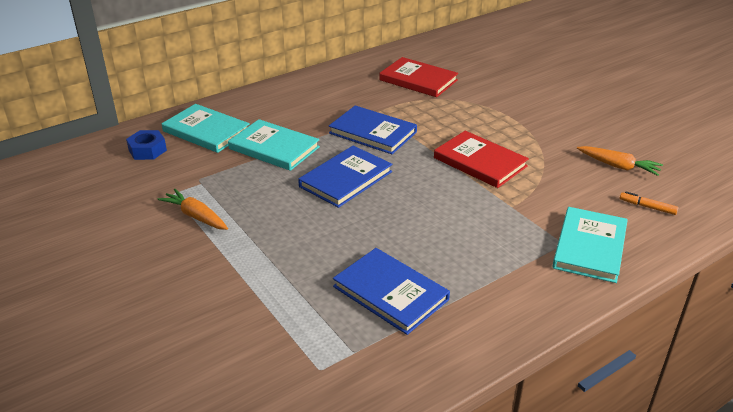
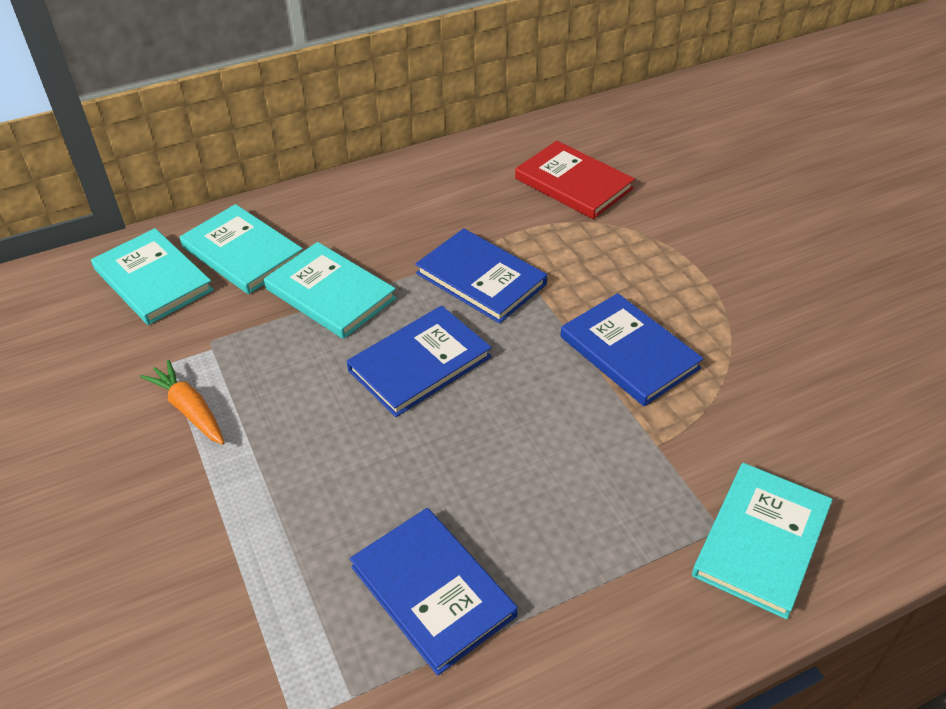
camera: 10 degrees right, 10 degrees up
(147, 150) = (153, 280): blue nut -> turquoise book
(480, 162) = (629, 352): red book -> blue book
(618, 166) = (846, 384): orange carrot -> none
(647, 207) = (874, 471): orange marker -> none

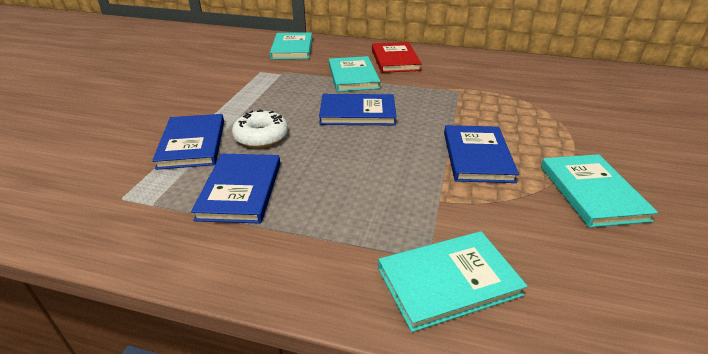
camera: 40 degrees right, 10 degrees down
(190, 410) = (246, 87): orange carrot -> none
(242, 253) = (336, 53): turquoise book -> turquoise book (591, 192)
(344, 489) = (261, 137): none -> white donut
(481, 279) = (431, 98): blue book -> blue book (192, 144)
(573, 184) = (534, 84): red book -> red book (395, 60)

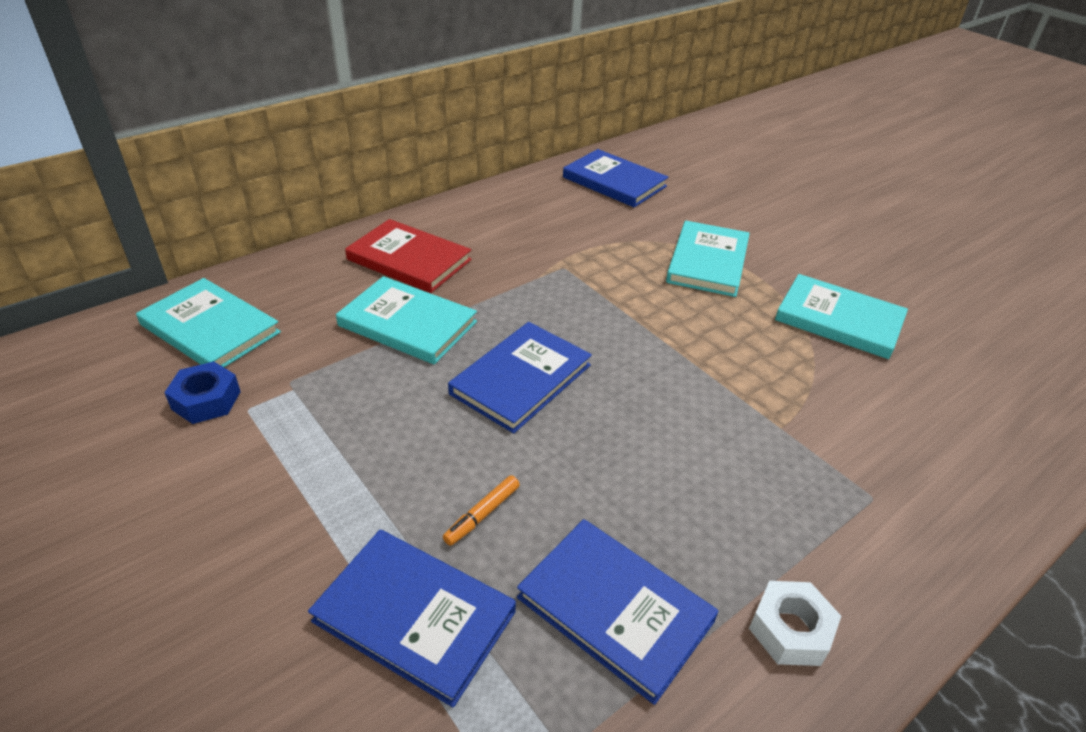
camera: 55 degrees left, 5 degrees up
(255, 64) = (206, 400): none -> blue nut
(261, 137) = (482, 514): white donut -> orange marker
(279, 253) = (790, 630): none -> white nut
(448, 281) = (916, 504): turquoise book -> turquoise book (707, 262)
(477, 156) = (719, 347): blue book -> blue book (614, 182)

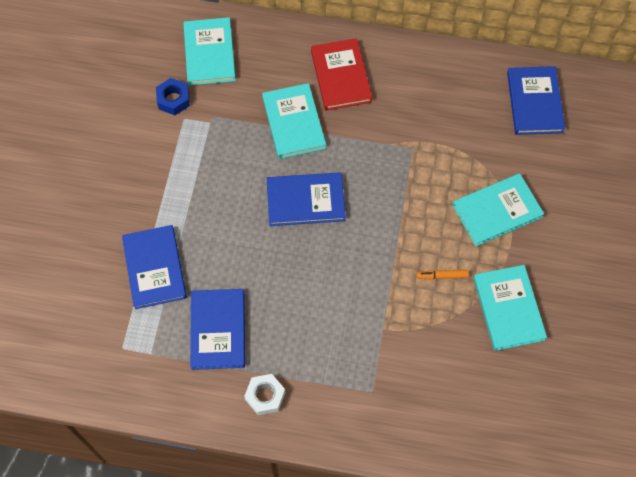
camera: 50 degrees right, 25 degrees up
(482, 514) = (217, 251): orange marker -> orange marker (442, 276)

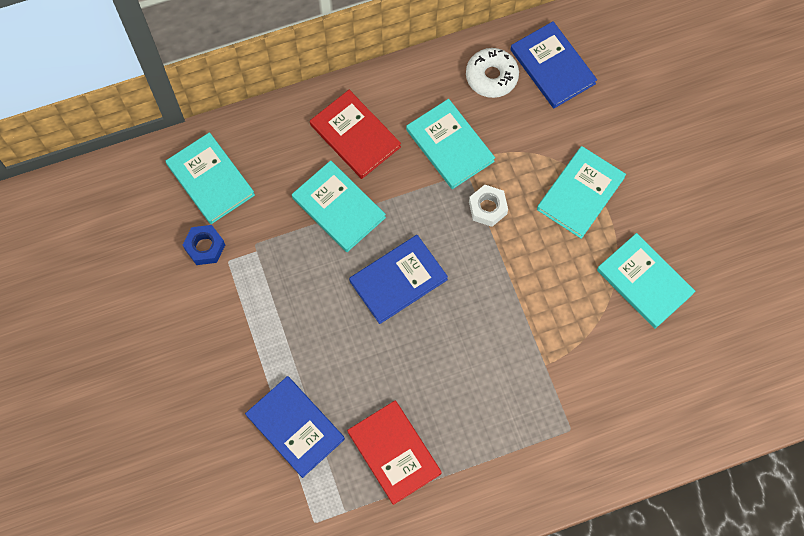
camera: 30 degrees left, 5 degrees up
(218, 330) = (394, 452): blue book -> red book
(265, 396) = (476, 490): white nut -> white nut (487, 208)
(411, 120) = (449, 145): none -> turquoise book
(442, 276) = (568, 284): orange marker -> none
(479, 85) = (491, 76): none -> white donut

